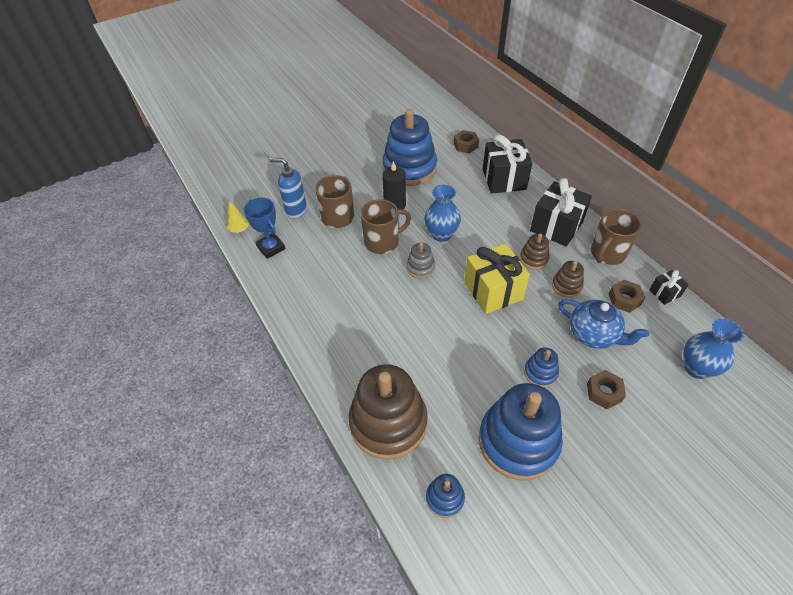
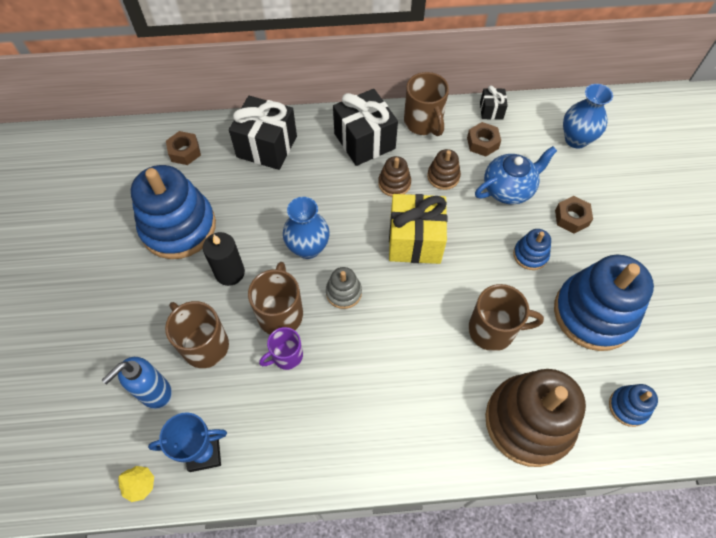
camera: 65 degrees left, 10 degrees up
(354, 258) = (286, 356): none -> purple mug
(451, 370) = (493, 330): none -> brown mug

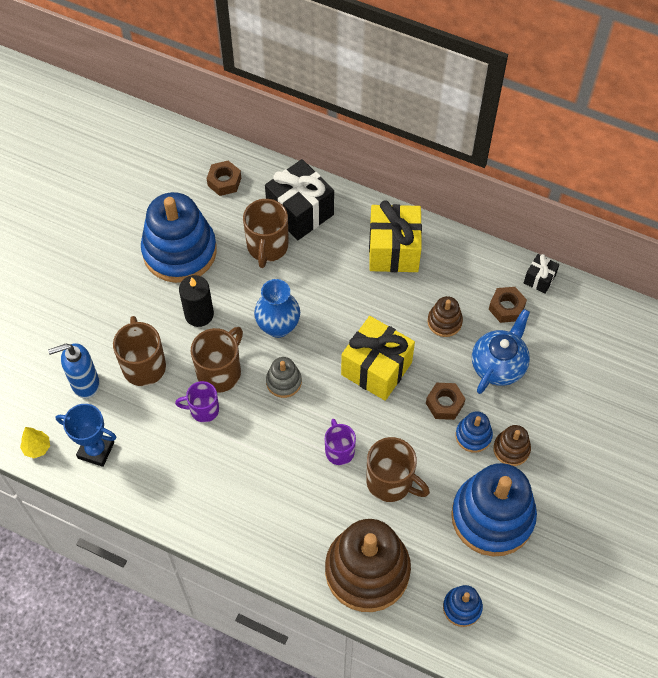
camera: 30 degrees right, 0 degrees up
(364, 141) = (393, 250): black gift -> yellow gift
(394, 183) = (394, 305): brown stacking toy -> brown stacking toy (511, 449)
(423, 123) = (463, 259): brown mug -> brown mug (267, 247)
(431, 327) = (339, 450): none -> purple mug
(508, 189) = (498, 365): blue teapot -> blue teapot turned 60 degrees counterclockwise
(571, 218) = (538, 423): brown nut -> brown nut (444, 404)
(576, 139) = (604, 350): blue vase -> none

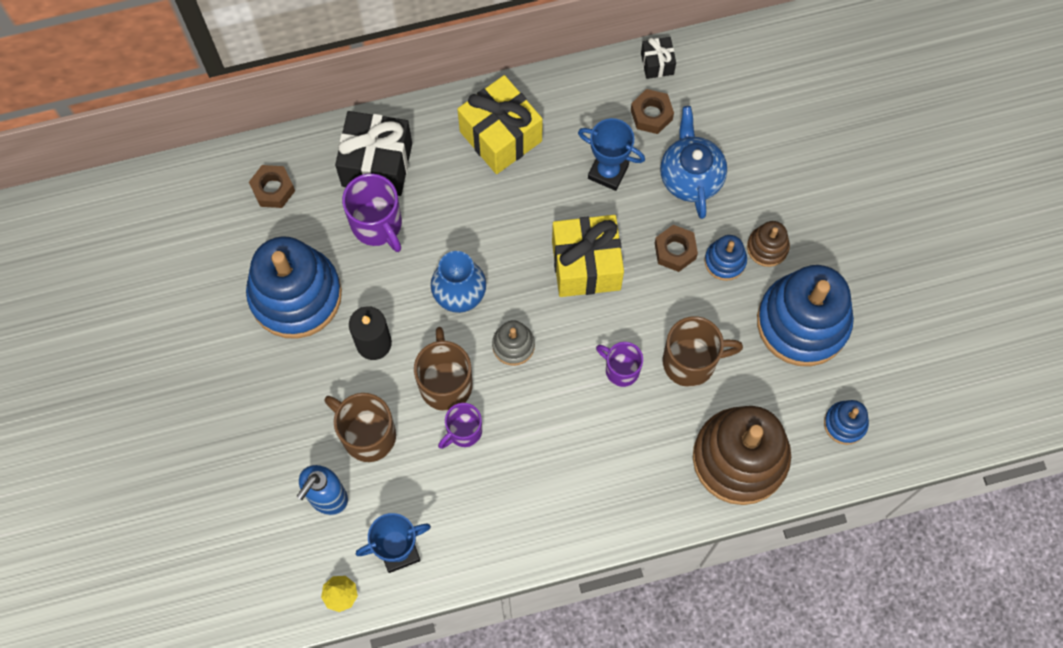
camera: 40 degrees left, 10 degrees up
(267, 247) = (377, 224): brown mug -> purple mug
(444, 322) = (608, 172): brown stacking toy -> blue trophy

